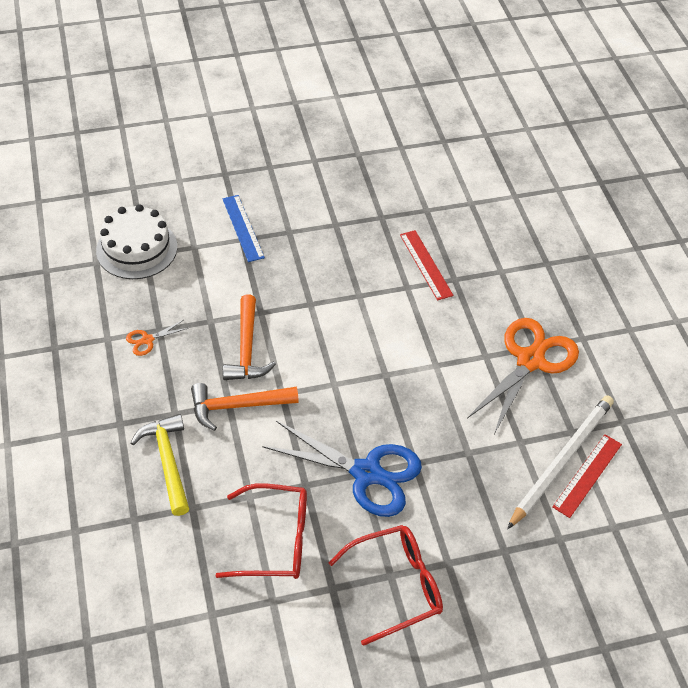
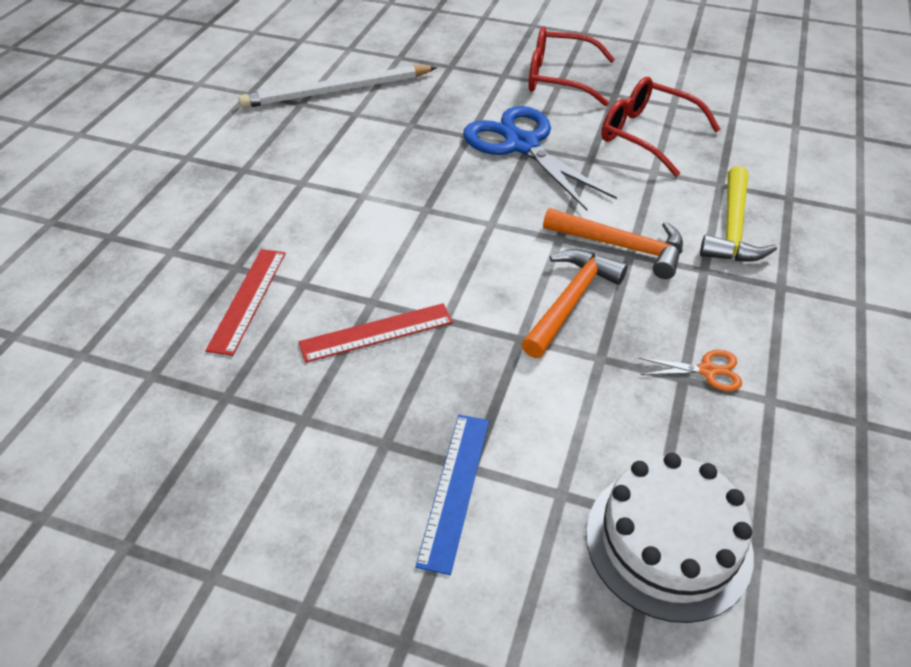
camera: 145 degrees left, 5 degrees down
(530, 360) = (263, 161): orange scissors -> none
(587, 475) = (328, 77): red ruler -> red ruler (376, 332)

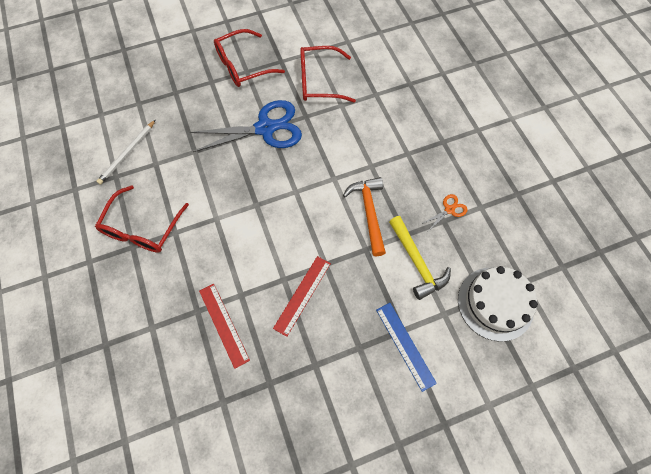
camera: 40 degrees left, 20 degrees up
(272, 160) = (142, 228): none -> red glasses
(336, 91) = (127, 153): white pencil -> white pencil, size x0.63
(522, 145) = (265, 128): blue scissors -> blue scissors turned 150 degrees clockwise
(621, 246) = (364, 164): orange hammer -> none
(732, 228) = (401, 119): yellow hammer -> yellow hammer (416, 262)

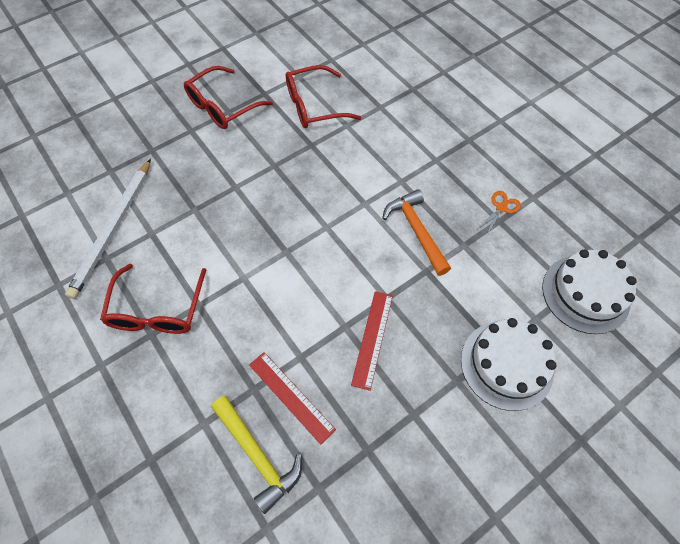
camera: 15 degrees left, 5 degrees down
(127, 153) = (113, 229): white pencil -> white pencil, size x1.59
(265, 128) = (270, 167): blue scissors -> none
(405, 345) = (506, 364): blue ruler -> white cake
(416, 262) = (486, 271): yellow hammer -> yellow hammer (257, 455)

